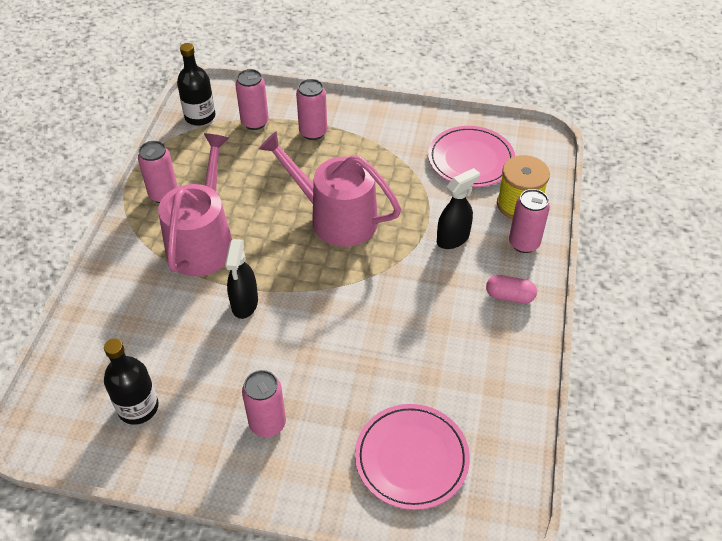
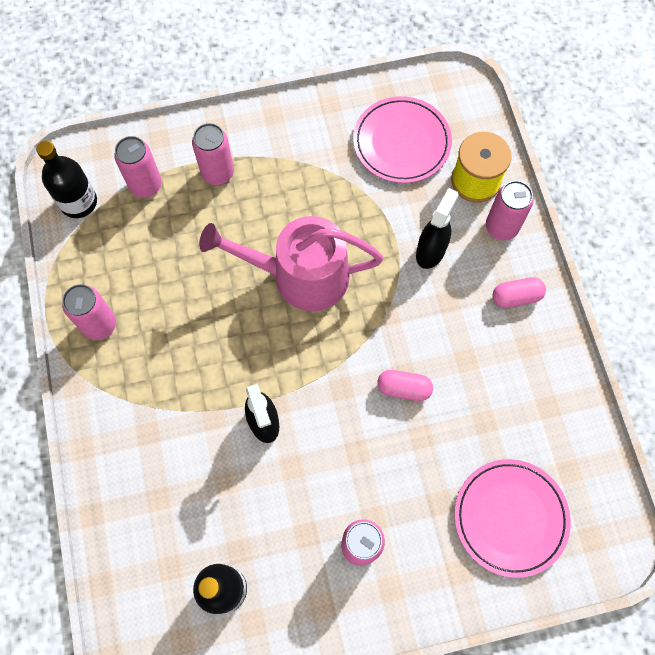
camera: 25 degrees left, 20 degrees up
(203, 242) = (178, 366): pink watering can -> none
(373, 324) = (404, 388): none -> pink capsule

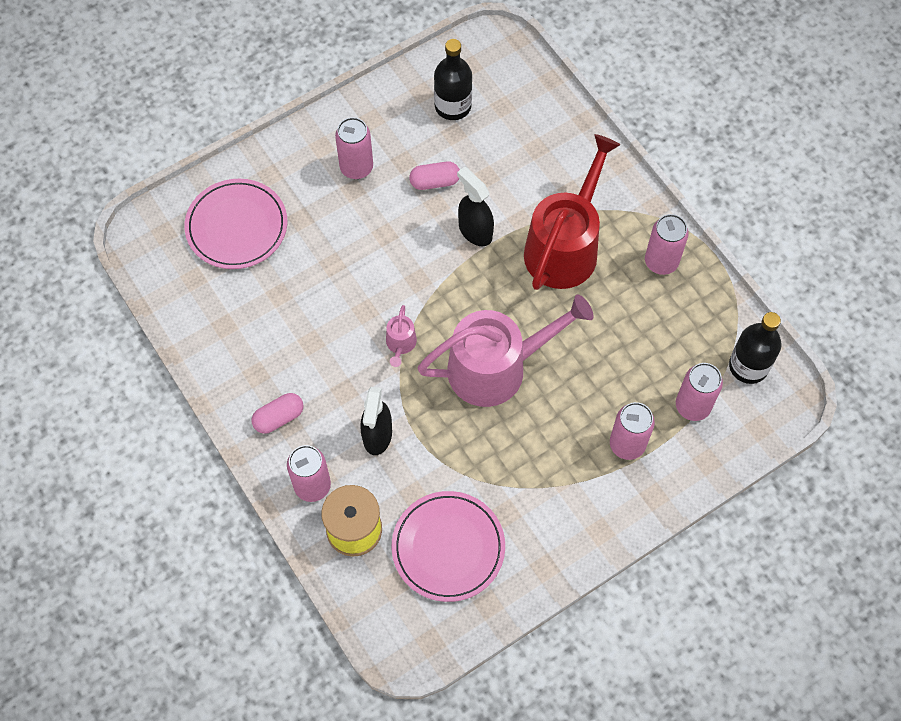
camera: 160 degrees right, 5 degrees down
(183, 373) = (565, 247): none -> red watering can
(381, 328) = (400, 344): none -> pink watering can
(404, 388) = (361, 298): pink capsule -> pink capsule (435, 182)

